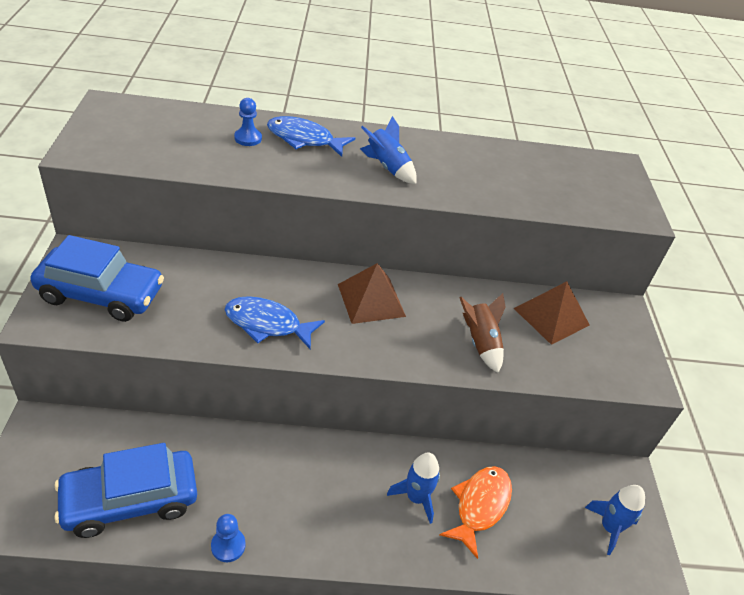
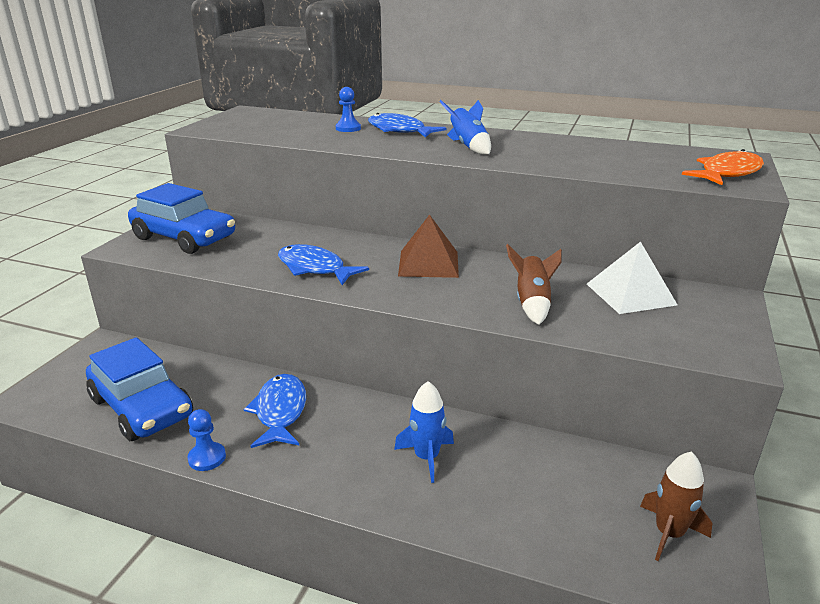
camera: 25 degrees right, 15 degrees down
(130, 500) = (142, 407): blue car -> blue car turned 135 degrees counterclockwise
(269, 475) = (280, 411): none -> blue fish
(480, 506) = (500, 478): orange fish -> orange fish (727, 173)
(551, 316) = (630, 294): brown pyramid -> white pyramid
(609, 527) = (668, 533): blue rocket -> brown rocket

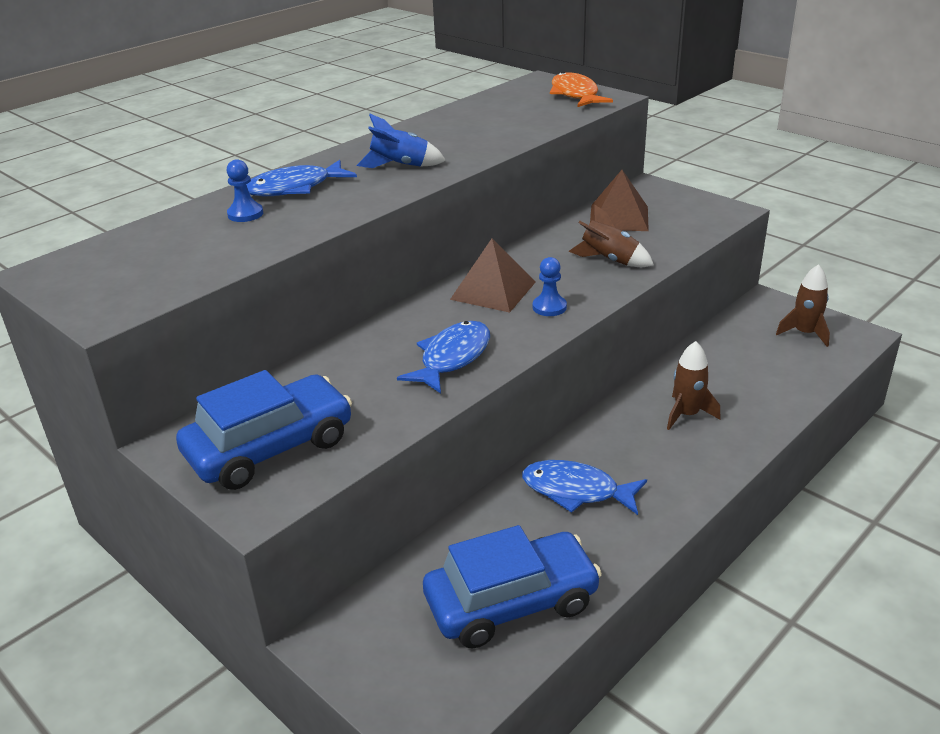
camera: 65 degrees left, 5 degrees up
(207, 458) = (632, 553): blue pawn -> blue pawn (549, 307)
(314, 268) = (452, 358): blue fish -> blue fish turned 150 degrees clockwise
(426, 457) = (687, 414): blue rocket -> brown rocket
(630, 294) = (619, 217): white pyramid -> brown pyramid

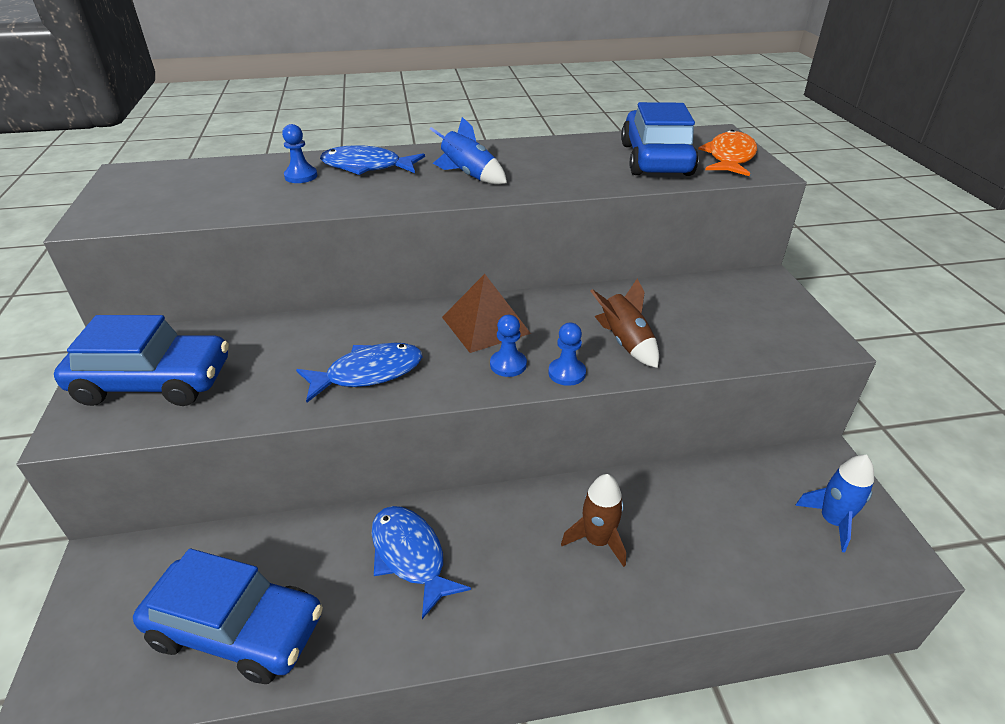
camera: 35 degrees right, 5 degrees up
(525, 111) = (655, 159): none -> blue car
(597, 294) = (566, 373): none -> blue pawn
(619, 217) = (693, 301): brown pyramid -> none
(804, 333) = (832, 521): brown rocket -> blue rocket

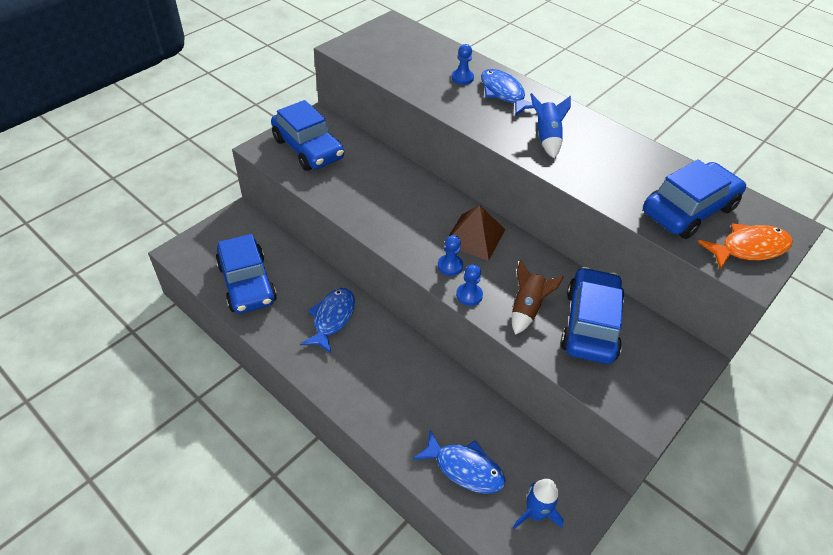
camera: 50 degrees right, 10 degrees up
(368, 373) = (386, 215): blue fish -> blue fish (465, 468)
(597, 540) = (410, 393): brown rocket -> none
(682, 314) = (590, 324): none -> blue car

